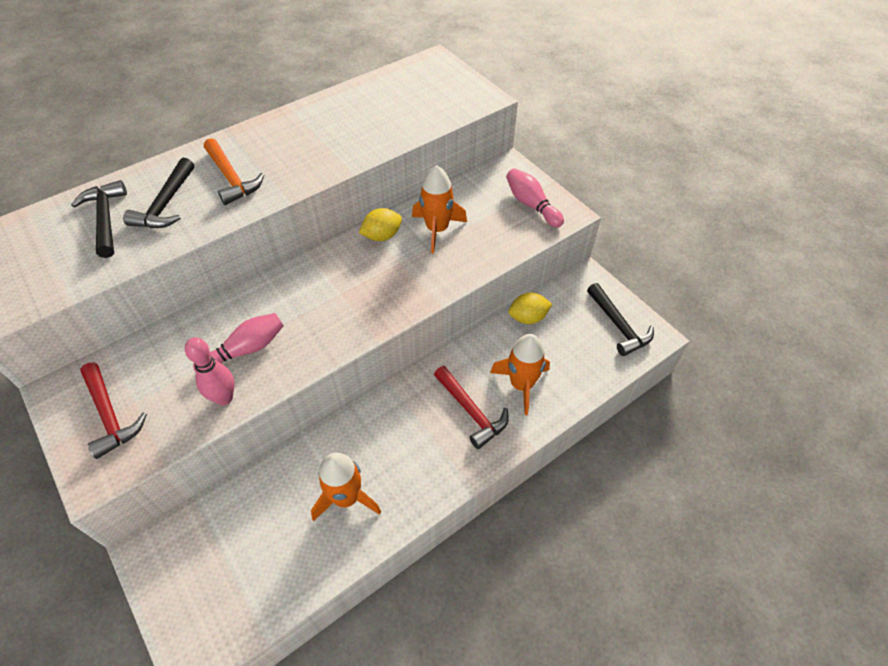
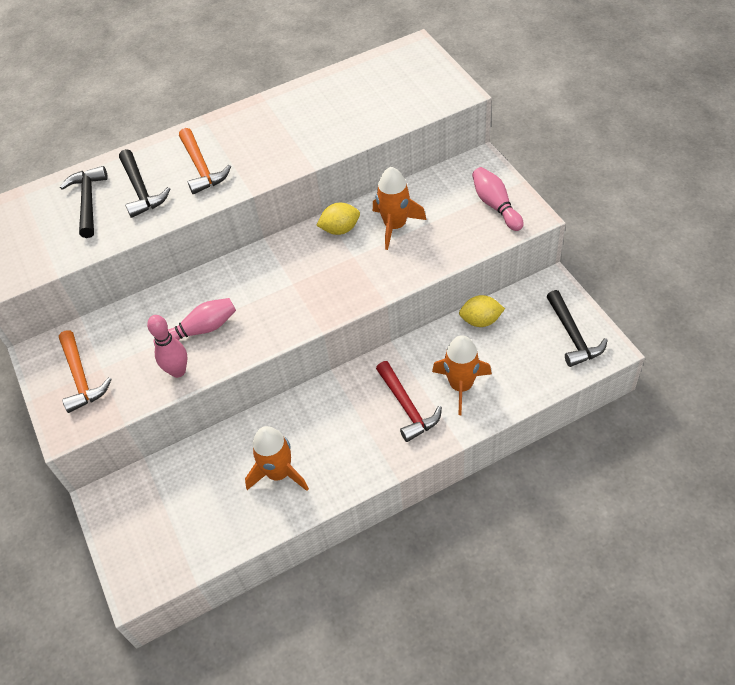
camera: 15 degrees right, 0 degrees up
(110, 415) = (81, 378): red hammer -> orange hammer
(166, 204) = (141, 190): black hammer -> black hammer turned 45 degrees counterclockwise

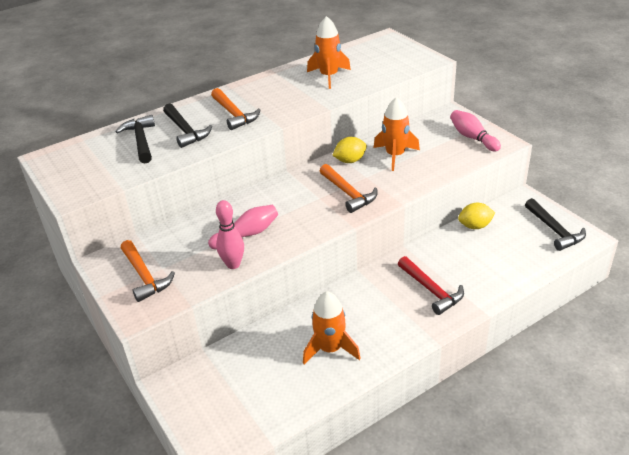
camera: 10 degrees left, 15 degrees down
(326, 280) = (348, 193): none -> orange hammer
(461, 386) = (473, 271): orange rocket -> orange rocket (329, 76)

